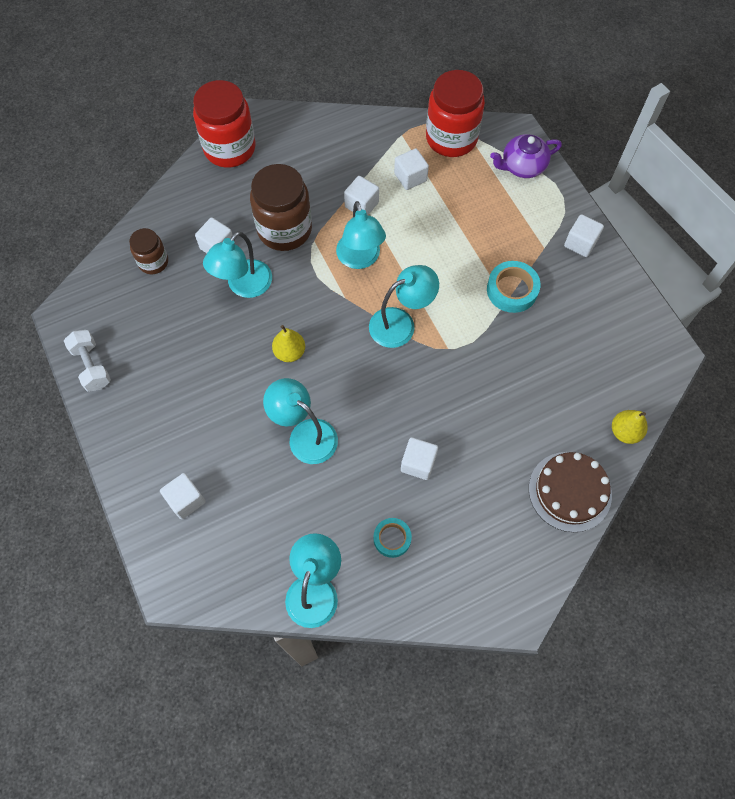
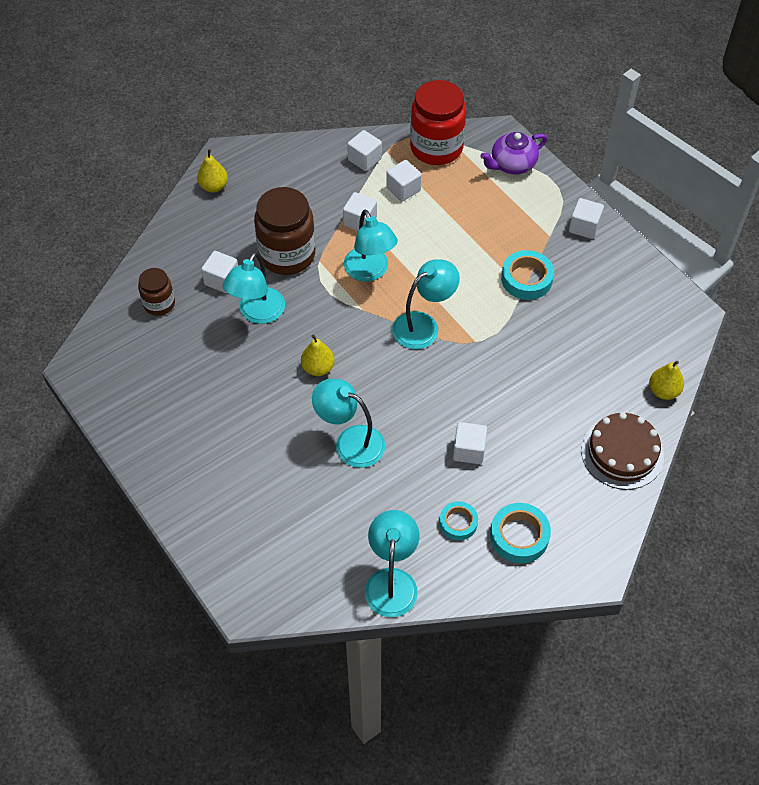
camera: 10 degrees left, 10 degrees down
(92, 366) = (117, 411): white dumbbell -> none
(186, 500) = (243, 520): white cube -> white cube (364, 159)
(229, 148) = (214, 186): red jar -> yellow pear
(449, 563) = (519, 536): none -> turquoise tape

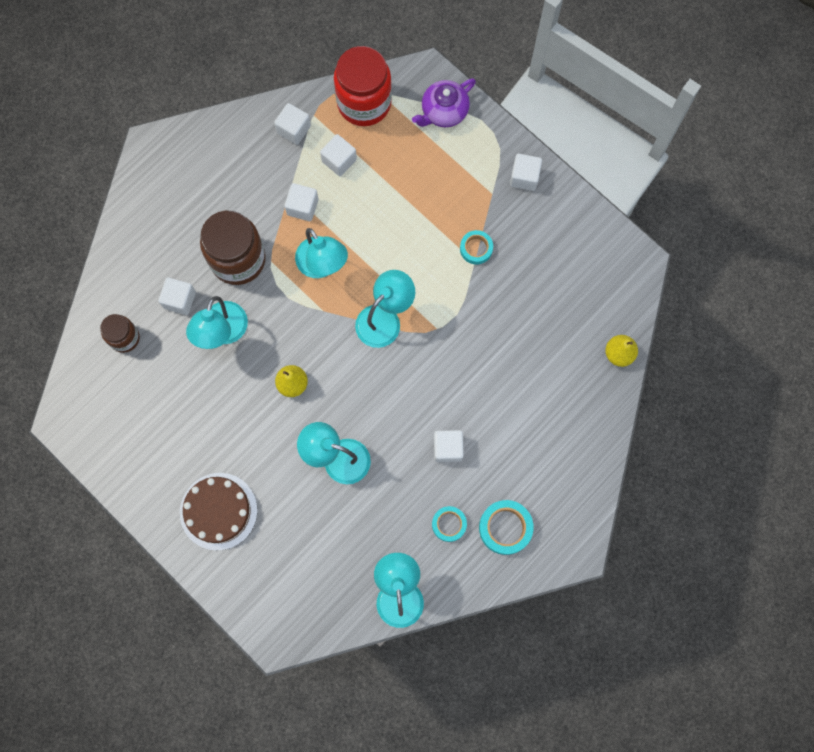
camera: 10 degrees left, 20 degrees up
(214, 186) = (147, 188): yellow pear -> none
(526, 279) = (476, 248): turquoise tape -> turquoise tape, size x0.65
(622, 453) = (587, 426): brown cake -> brown cake (218, 511)

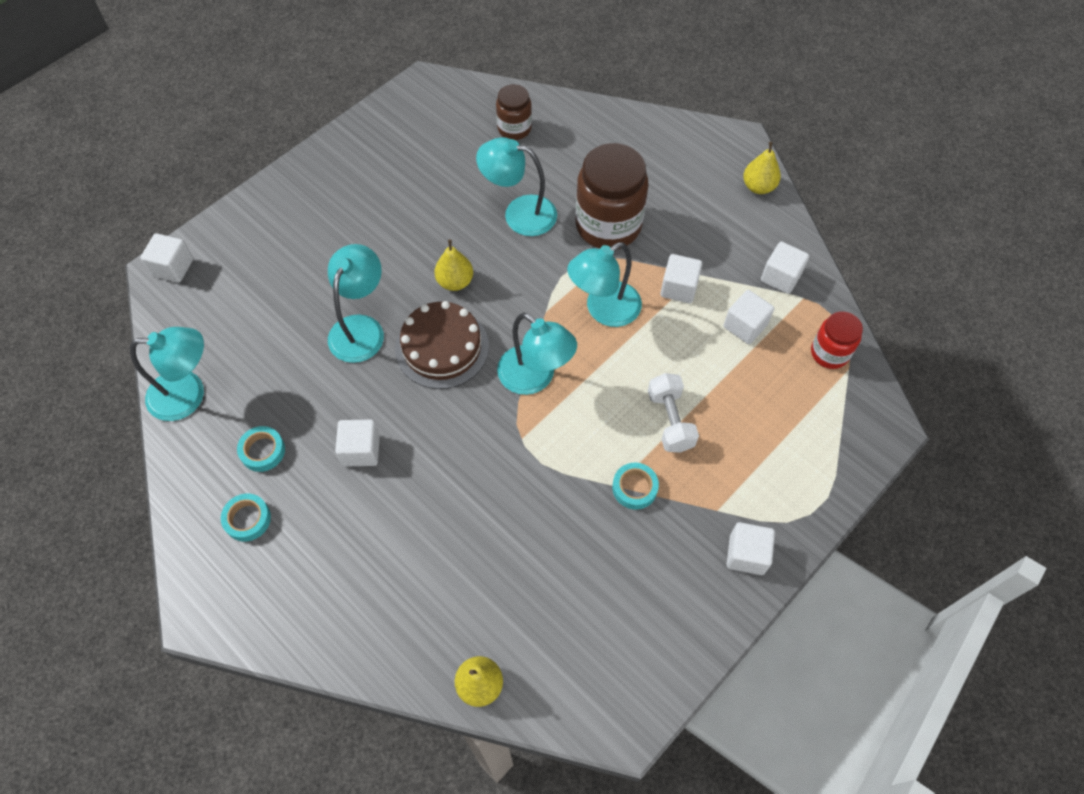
camera: 90 degrees right, 15 degrees down
(180, 300) = (558, 174): white cube -> white cube (173, 267)
(201, 137) = (758, 187): none -> yellow pear
(218, 511) = (313, 216): brown cake -> brown cake (442, 347)
(364, 103) = (829, 353): red jar -> red jar, size x0.55
(421, 221) = (670, 420): none -> white dumbbell
(443, 111) = (832, 448): purple teapot -> none
(505, 528) = (247, 519): turquoise tape -> turquoise tape, size x0.65

